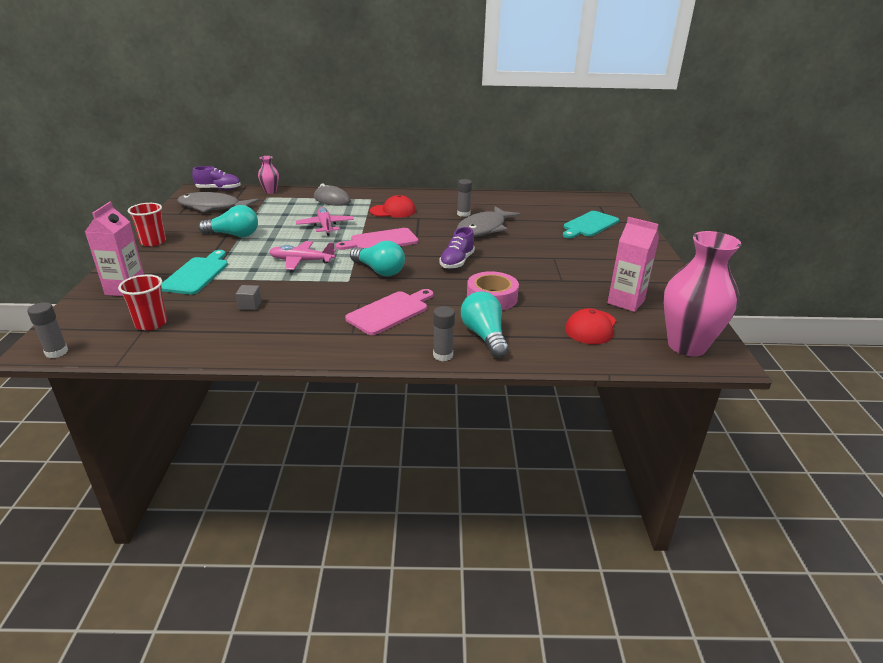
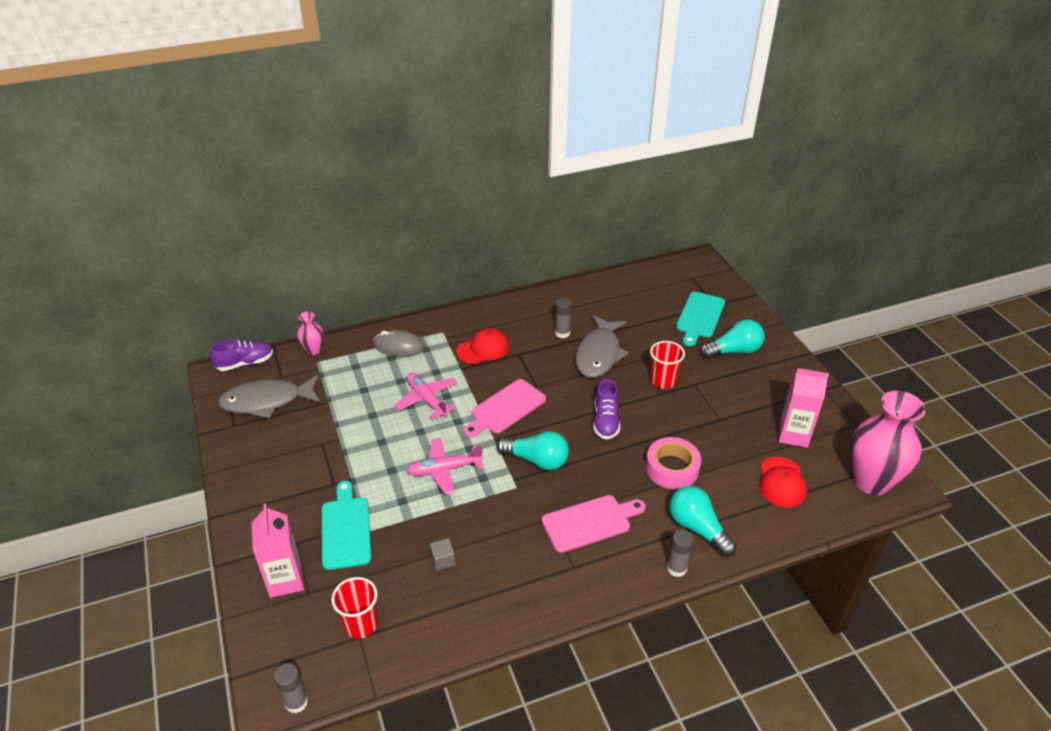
camera: 20 degrees left, 10 degrees up
(153, 242) = (247, 489): red cup -> red cup (663, 381)
(233, 235) = (333, 447): turquoise light bulb -> turquoise light bulb (734, 351)
(390, 312) = (589, 522): pink cutting board -> pink cutting board turned 45 degrees clockwise

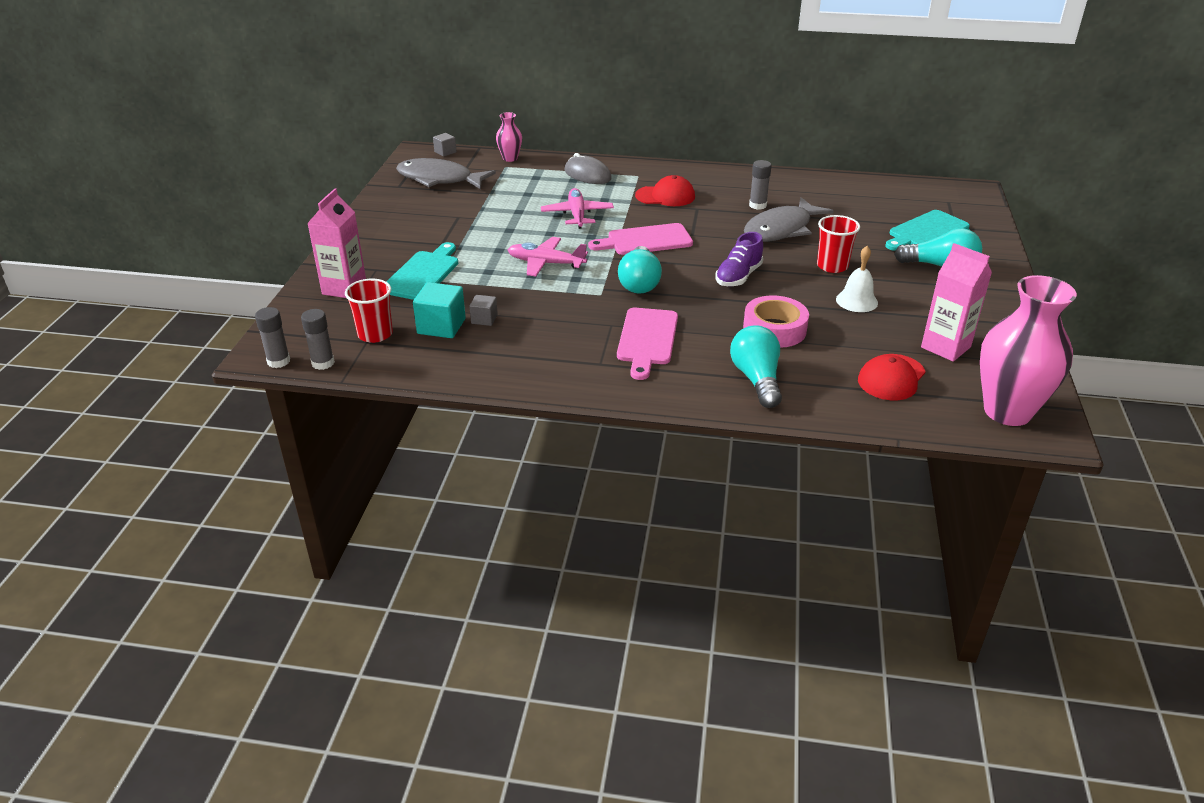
camera: 30 degrees right, 5 degrees down
(245, 363) = (445, 152): purple shoe -> grey cube
(412, 586) = (441, 326): none -> turquoise cube
(537, 460) = (639, 283): turquoise light bulb -> turquoise light bulb turned 45 degrees clockwise
(589, 522) = (647, 339): pink cutting board -> pink cutting board turned 90 degrees clockwise
(676, 568) = (703, 399): grey glue stick -> grey glue stick (323, 363)
(705, 412) = (856, 301): none -> white bell

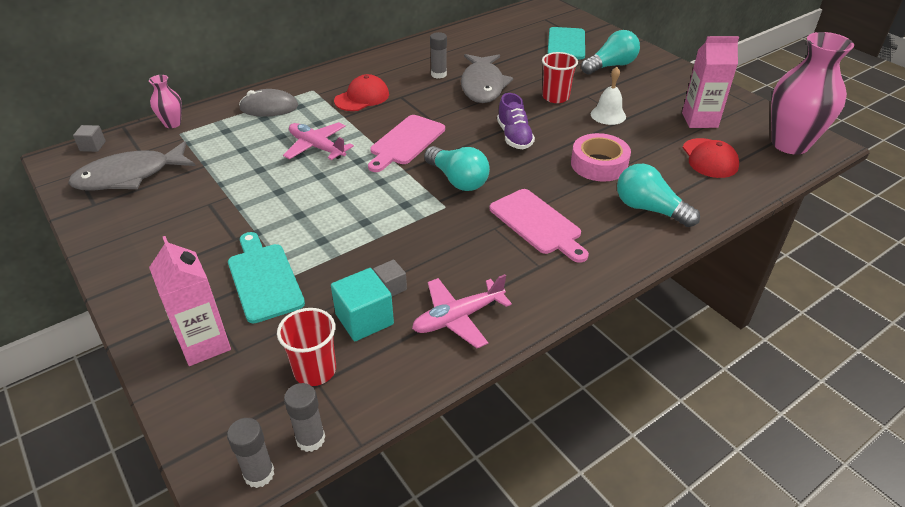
camera: 45 degrees left, 5 degrees up
(545, 263) = (360, 204): pink plane -> pink plane (458, 318)

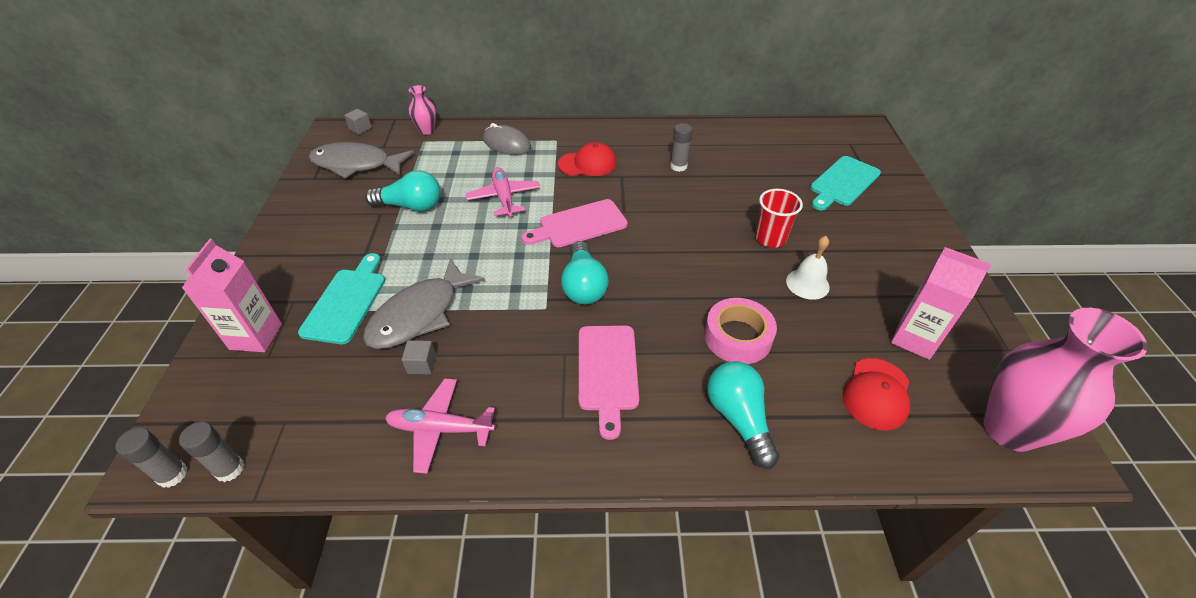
camera: 35 degrees right, 5 degrees up
(315, 370) = (294, 408): red cup -> none
(364, 319) = (373, 383): turquoise cube -> none
(483, 85) = (708, 195): grey fish -> grey fish (419, 314)
(514, 137) = (682, 264): purple shoe -> none
(611, 66) = (871, 226): turquoise light bulb -> turquoise light bulb (411, 206)

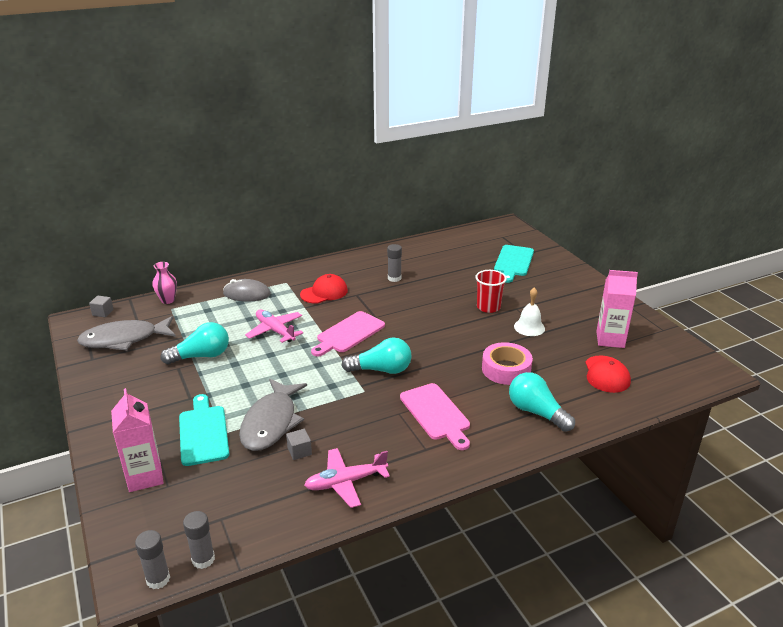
camera: 25 degrees left, 15 degrees down
(583, 286) = (381, 370): turquoise light bulb -> turquoise light bulb turned 60 degrees counterclockwise
(1009, 429) = (685, 369): pink vase -> none

